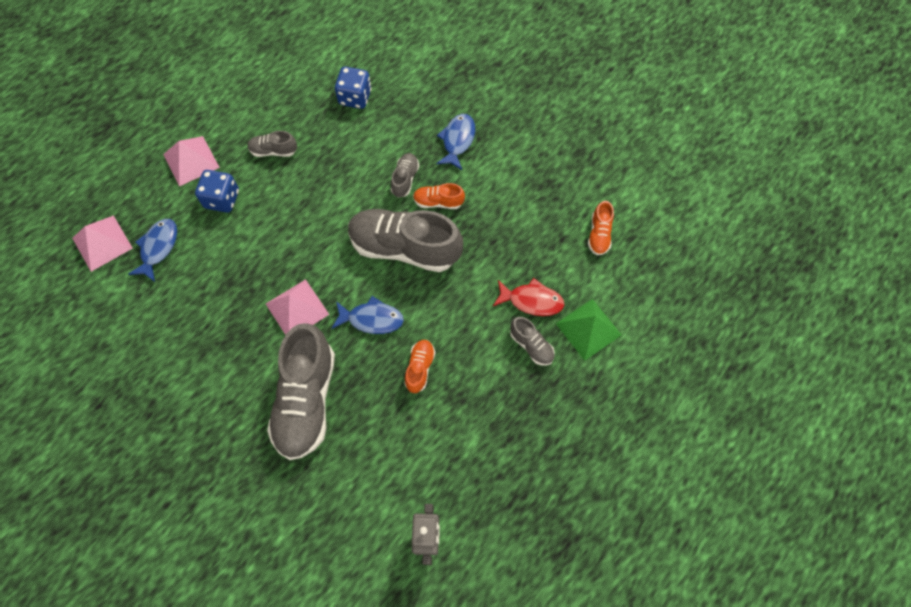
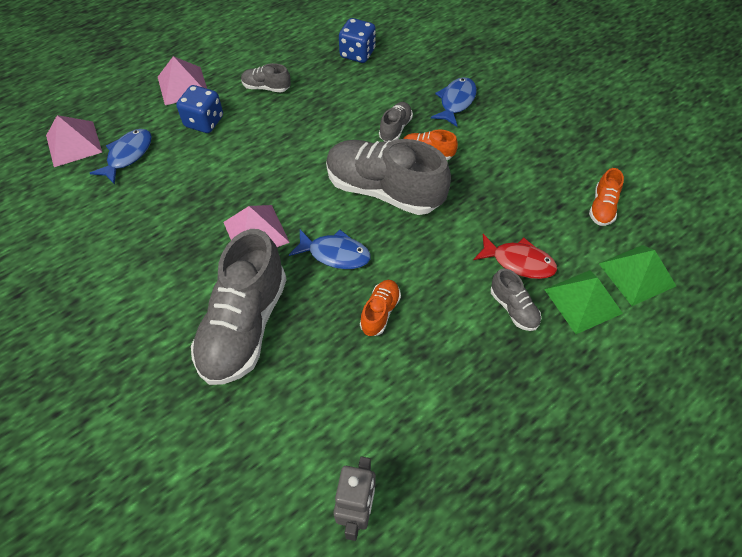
camera: 10 degrees right, 10 degrees down
(632, 296) = (637, 274): none -> green pyramid

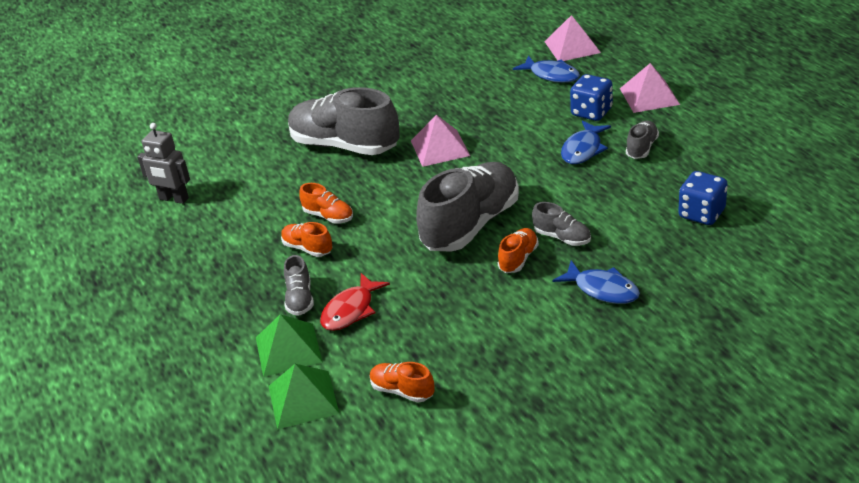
camera: 105 degrees right, 20 degrees down
(335, 254) = (400, 192): blue fish -> blue fish (583, 149)
(436, 320) = (307, 248): none -> orange shoe
(513, 308) = (300, 299): grey shoe -> grey shoe turned 75 degrees counterclockwise

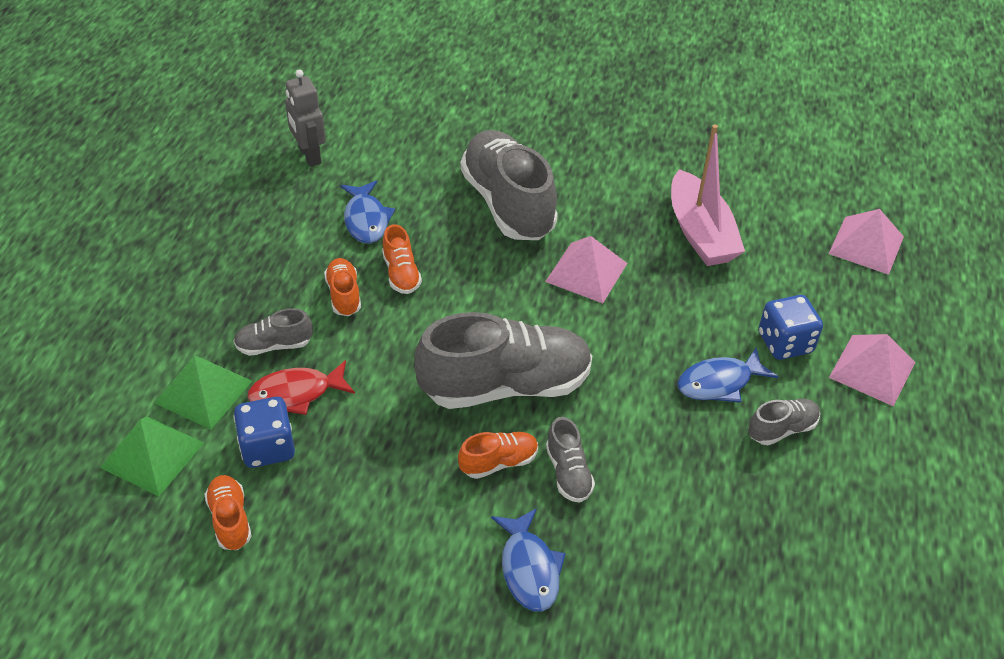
camera: 35 degrees right, 10 degrees up
(300, 299) = (274, 345): grey shoe -> grey shoe turned 45 degrees clockwise
(477, 93) = (700, 233): none -> pink boat
(551, 75) = (801, 265): blue fish -> blue fish (366, 220)
(701, 214) = (741, 565): blue dice -> blue dice (267, 447)

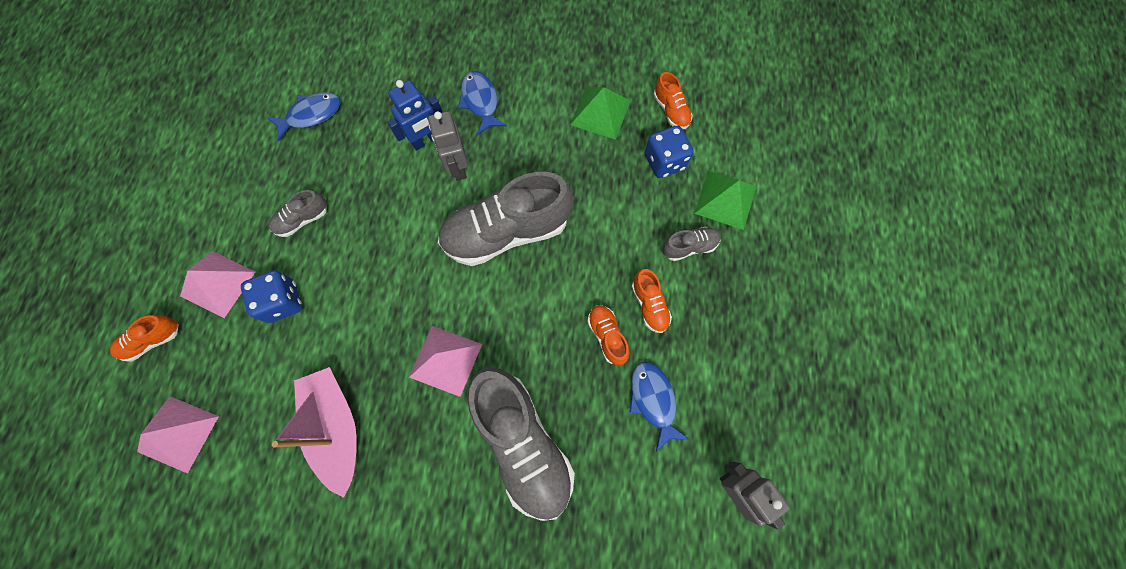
camera: 175 degrees right, 25 degrees up
(152, 455) = (739, 147): green pyramid -> green pyramid (600, 112)
(296, 393) = (658, 206): red fish -> none
(499, 462) = (506, 169): orange shoe -> orange shoe (153, 340)
(568, 473) = (458, 167): grey shoe -> grey robot
(616, 517) = (426, 140): none -> blue robot
(719, 383) = (343, 255): blue fish -> blue fish (311, 115)

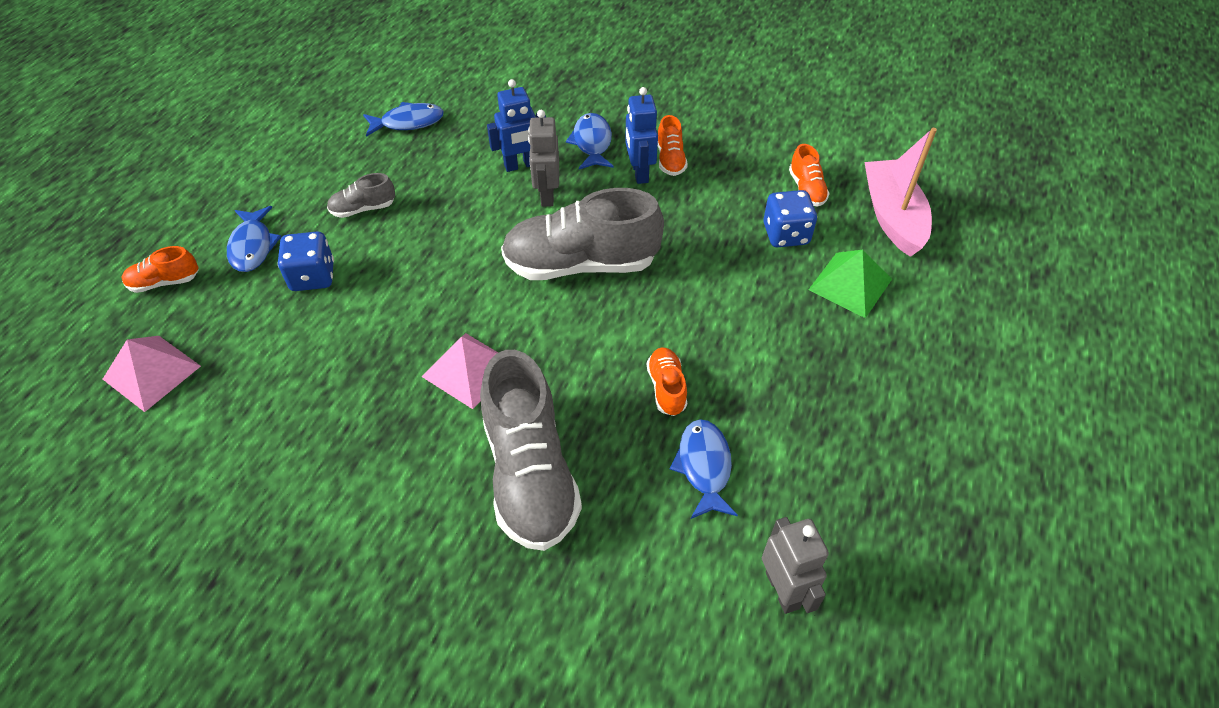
camera: 15 degrees right, 20 degrees down
(218, 283) = (252, 246): pink pyramid -> blue fish
(336, 428) = (322, 407): pink boat -> pink boat (892, 216)
(529, 125) = (639, 173): none -> blue robot
(600, 112) = (723, 176): green pyramid -> none
(649, 305) = (727, 368): orange shoe -> orange shoe (670, 159)
(689, 247) = (793, 321): grey shoe -> none

